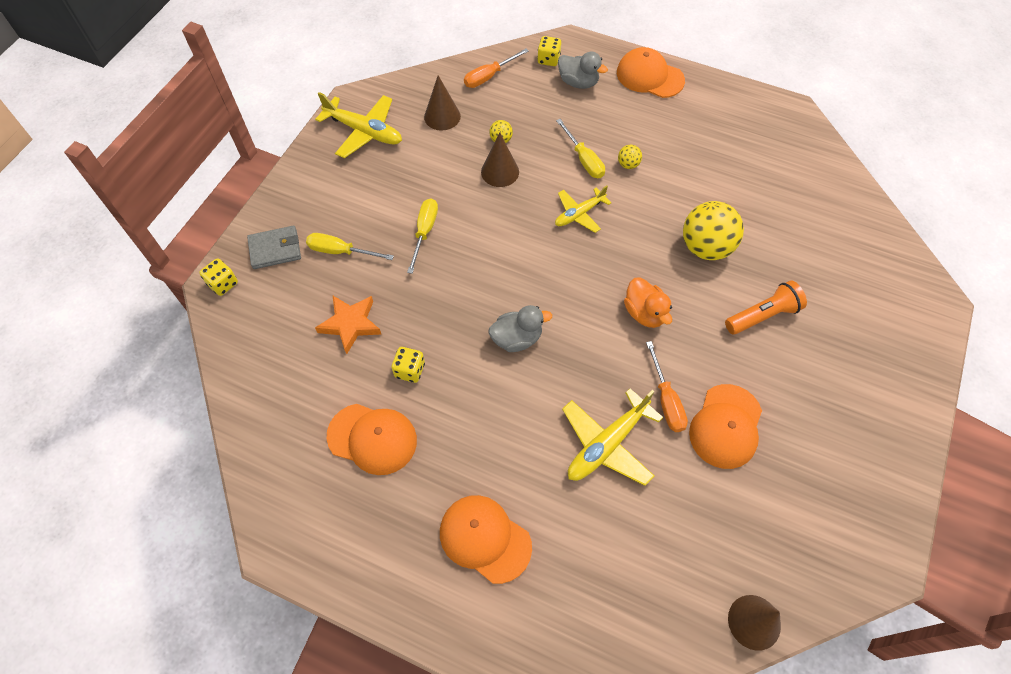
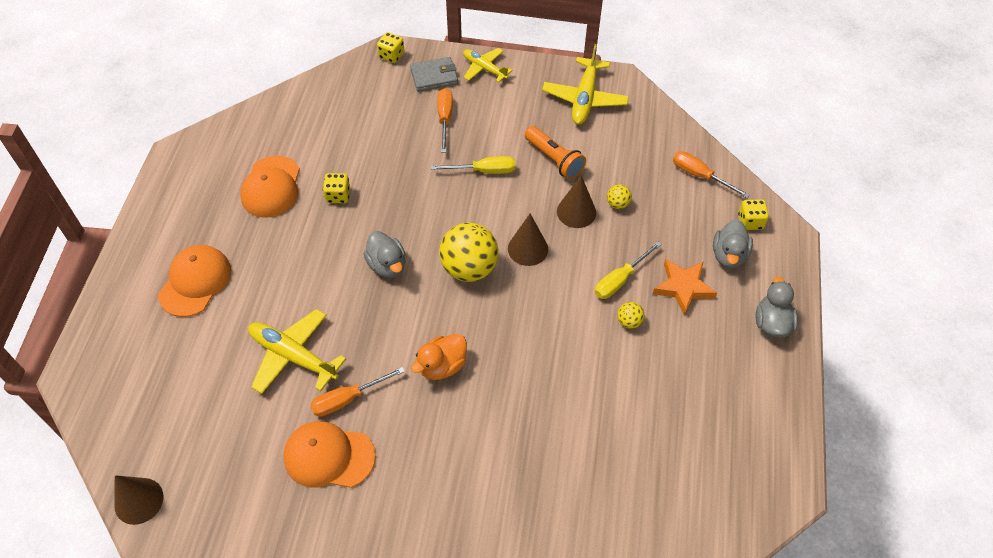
camera: 75 degrees right, 5 degrees down
(275, 249) = (434, 76): grey wallet -> grey wallet turned 75 degrees counterclockwise
(340, 251) = (445, 118): yellow screwdriver -> orange screwdriver
(350, 324) = (373, 145): orange star -> orange star (683, 287)
(442, 116) = (628, 150): brown cone -> brown cone (528, 249)
(579, 214) = (546, 288): yellow plane -> yellow plane (484, 68)
(649, 76) = (771, 323): orange cap -> grey duck
(705, 247) = (541, 412): yellow ball -> yellow ball (469, 268)
(763, 315) = (468, 479): orange flashlight -> orange flashlight (554, 160)

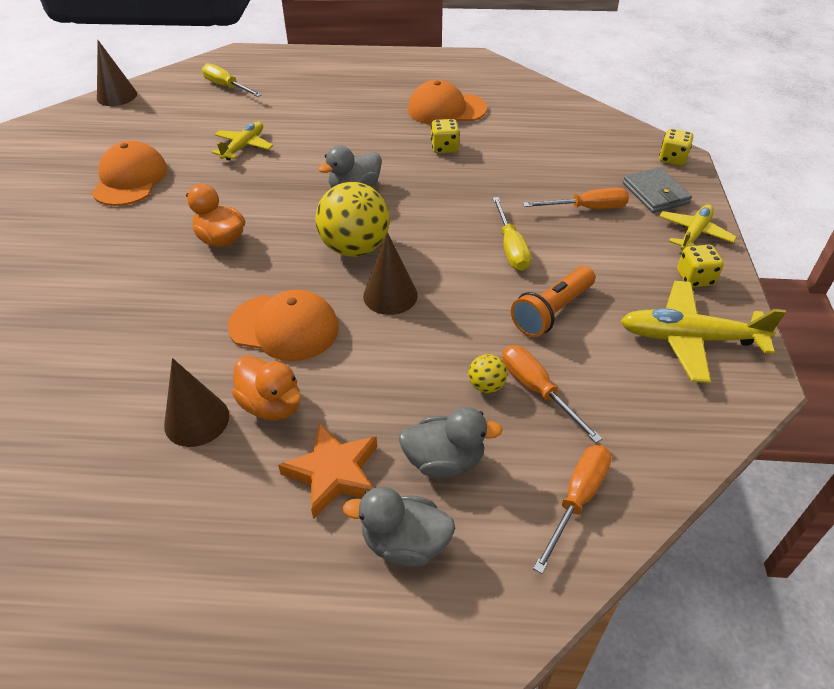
camera: 85 degrees right, 10 degrees down
(195, 282) = (328, 88): orange cap -> orange cap (284, 327)
(293, 356) = (244, 146): yellow plane -> yellow plane, size x0.64
(347, 399) = (191, 182): orange screwdriver -> orange screwdriver (537, 390)
(576, 212) = (461, 339): brown cone -> brown cone (196, 420)
(620, 280) = (345, 392): yellow screwdriver -> yellow screwdriver (226, 87)
(629, 322) = (272, 405): yellow ball -> orange duck
(750, 222) = (487, 583): yellow dice -> yellow dice (695, 278)
(771, 323) = (260, 612): grey duck -> grey duck (444, 460)

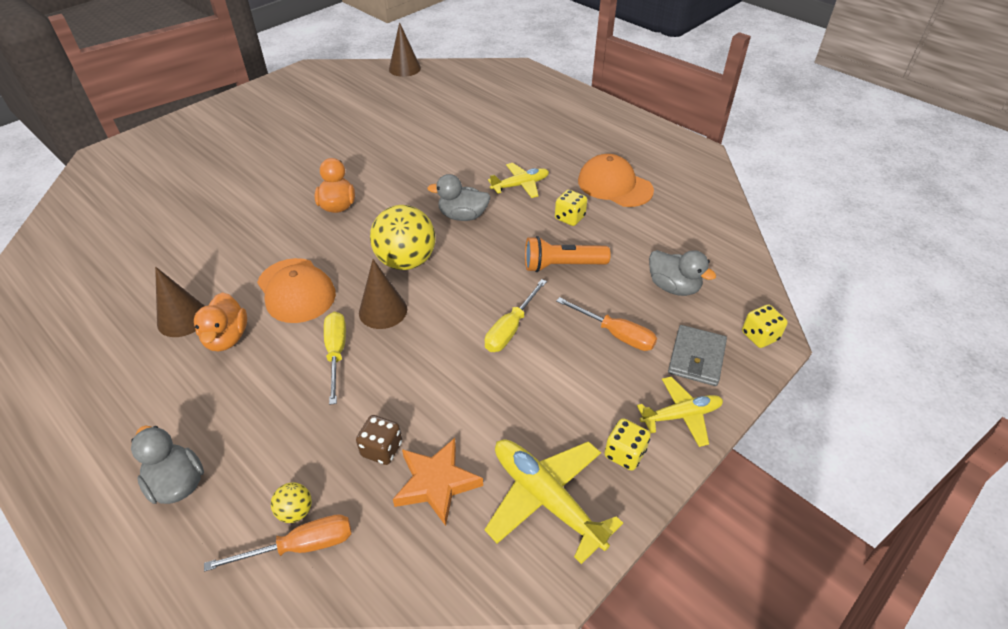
camera: 40 degrees right, 0 degrees up
(130, 179) = (341, 134): orange cap -> none
(226, 87) = (479, 92): yellow screwdriver -> yellow screwdriver (336, 353)
(244, 146) = (433, 144): yellow plane -> yellow plane (520, 185)
(333, 473) = (201, 407): orange star -> orange star (436, 483)
(444, 460) = (264, 450): grey duck -> grey duck (673, 287)
(486, 386) = (355, 420): yellow ball -> yellow ball (295, 511)
(537, 390) = (382, 449): orange screwdriver -> brown dice
(552, 312) = (471, 399): orange flashlight -> orange flashlight (562, 265)

